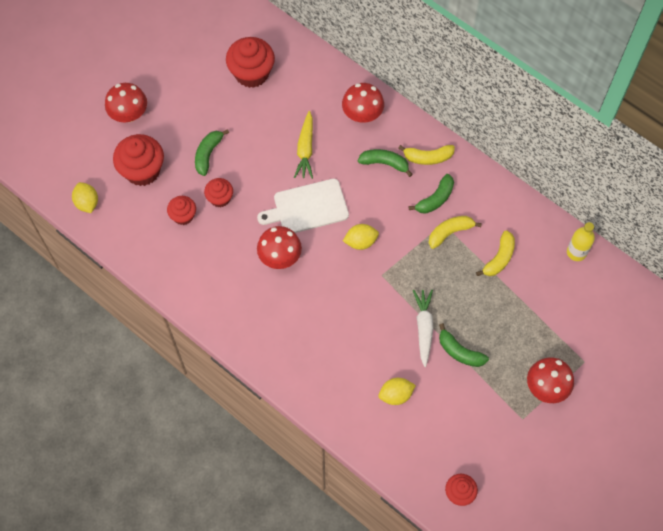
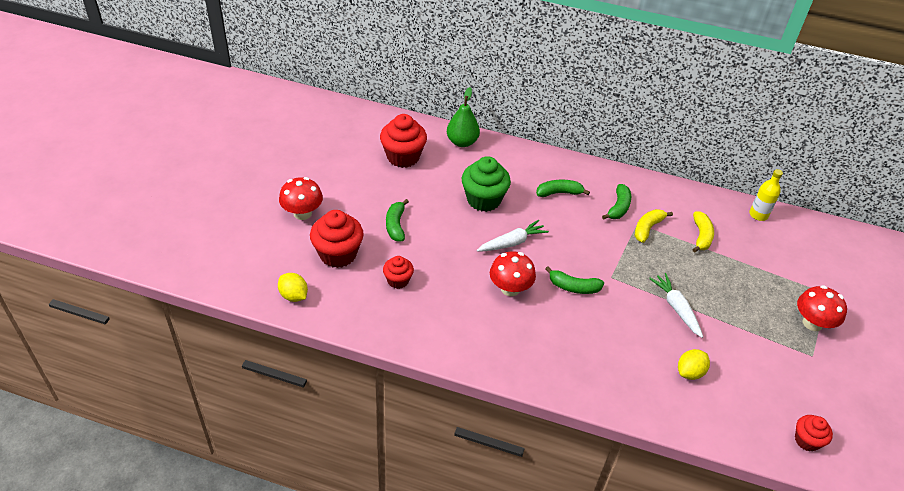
camera: 25 degrees left, 20 degrees down
(220, 198) = (426, 257): red cupcake -> none
(305, 149) = (483, 200): yellow carrot -> green cupcake
(307, 207) = (512, 242): white cutting board -> white carrot
(319, 71) = (462, 142): none -> green pear
(360, 242) = (576, 256): yellow lemon -> none
(362, 114) = (517, 163): red mushroom -> none
(428, 157) = (592, 180): yellow banana -> none
(459, 352) = (720, 318): green banana -> green banana (573, 287)

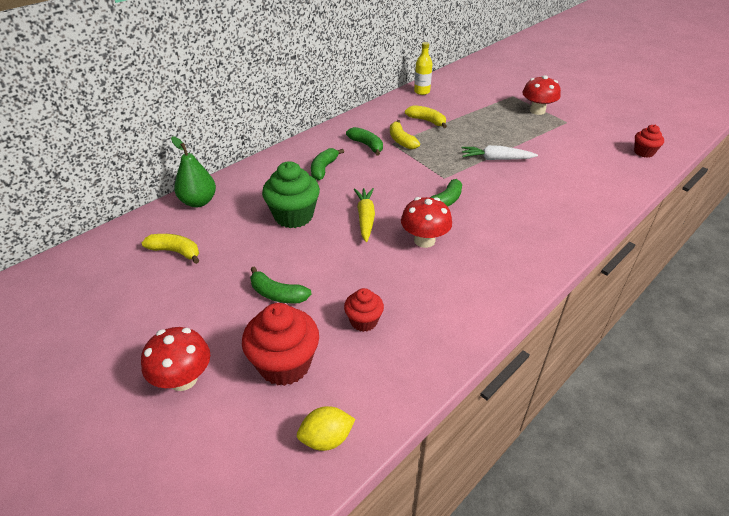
camera: 60 degrees left, 5 degrees down
(403, 157) = (175, 252): red cupcake -> yellow banana
(512, 242) = (365, 218): white carrot -> yellow carrot
(690, 372) = (565, 177): yellow lemon -> none

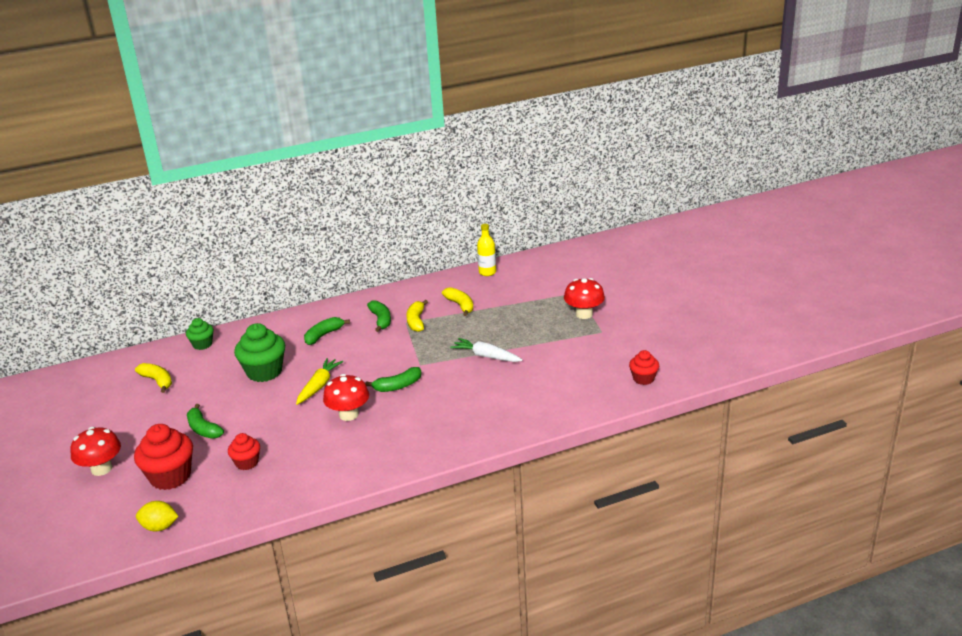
camera: 25 degrees right, 10 degrees down
(198, 202) = (202, 344): green pear -> green cupcake

